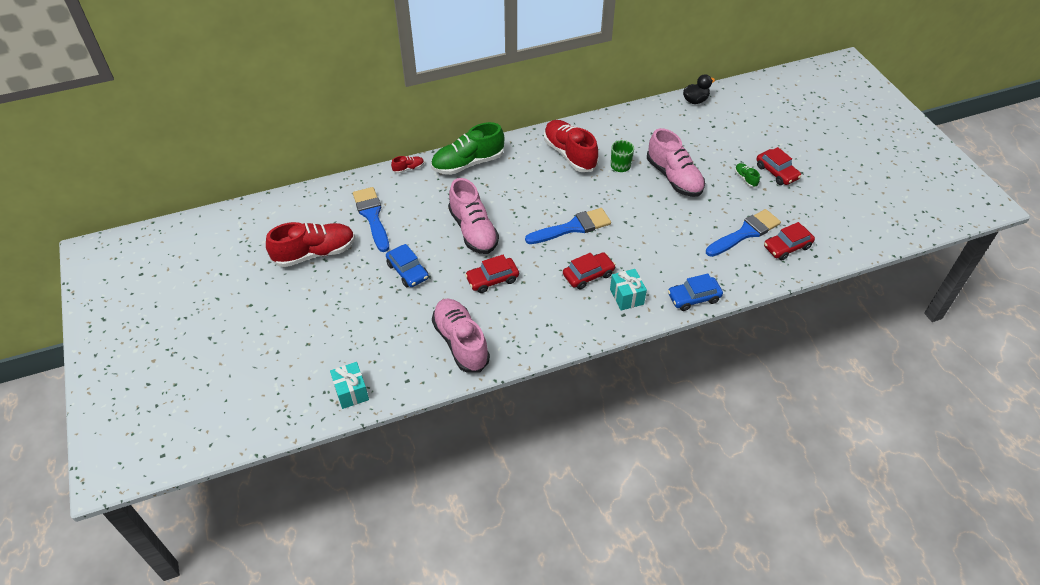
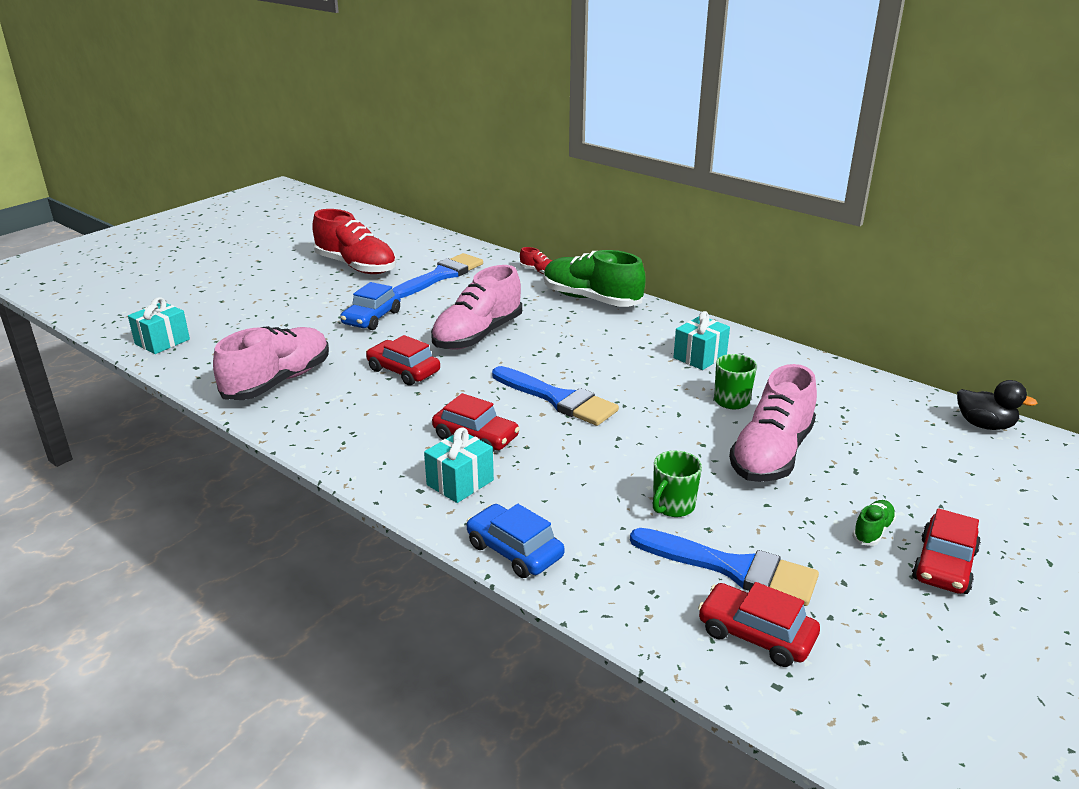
camera: 60 degrees right, 20 degrees down
(569, 154) = (700, 357): red shoe -> turquoise gift
(692, 230) = (672, 506): none -> green mug

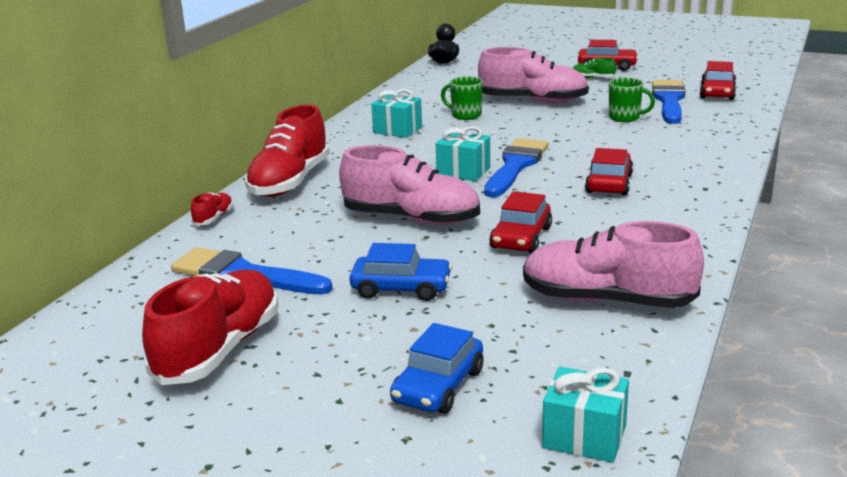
camera: 105 degrees left, 5 degrees down
(460, 482) = (678, 177): turquoise gift -> turquoise gift (463, 171)
(514, 551) = (730, 148): blue car -> blue car (438, 386)
(591, 299) = (290, 182): green shoe -> red shoe

